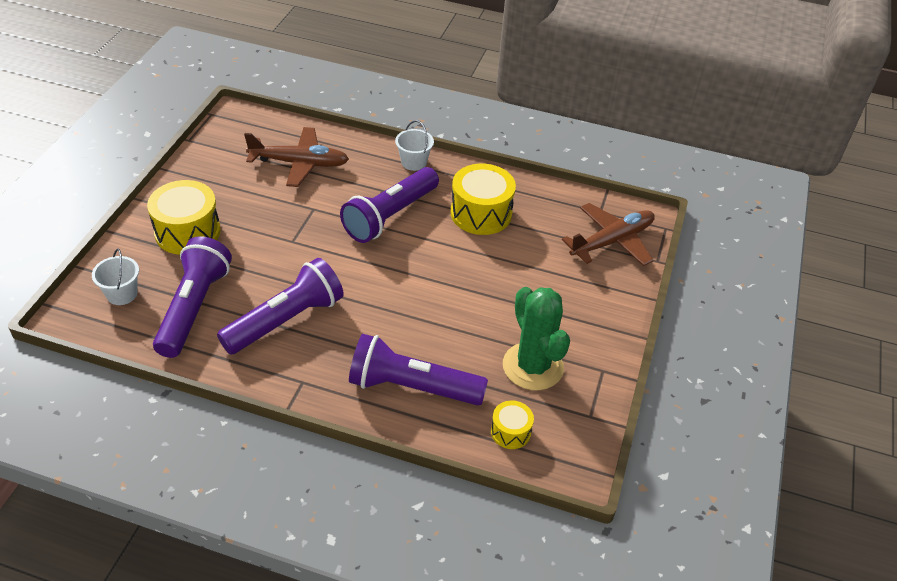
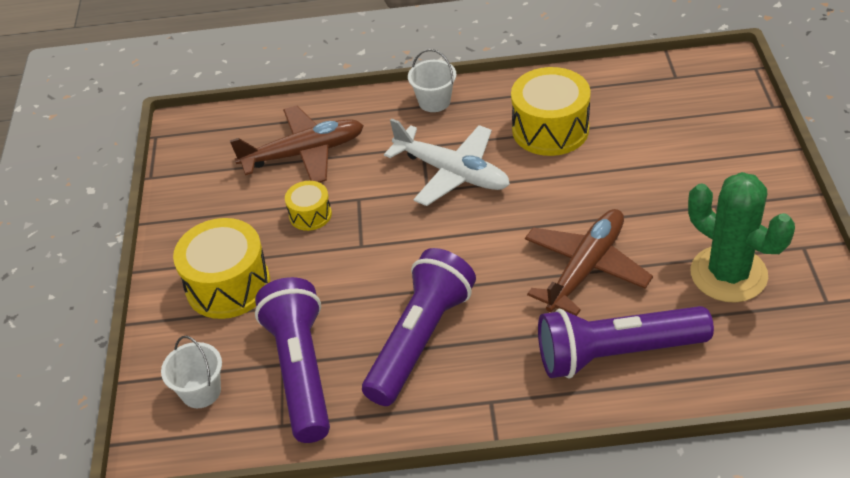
camera: 15 degrees left, 0 degrees up
(390, 216) = (451, 172): purple flashlight -> white plane
(510, 432) = (757, 356): yellow drum -> yellow drum (310, 215)
(611, 241) = (711, 104): brown plane -> brown plane (585, 268)

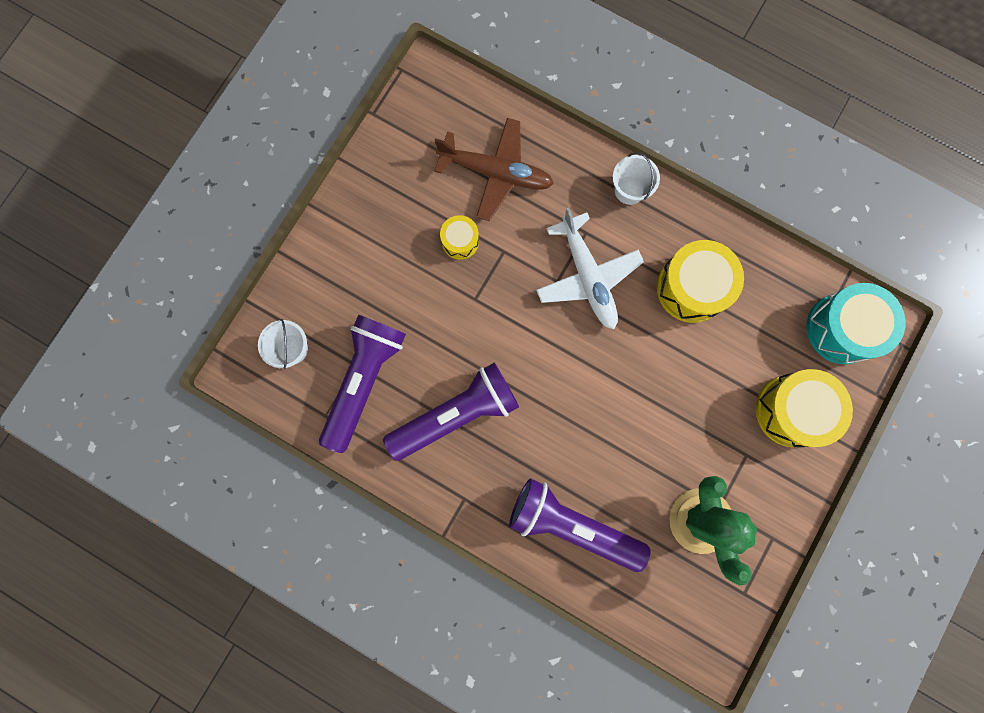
camera: 30 degrees right, 35 degrees up
(228, 285) = (363, 267): yellow drum -> yellow drum (791, 410)
(585, 268) = (609, 439): brown plane -> none
(699, 85) = (842, 328): none -> turquoise drum

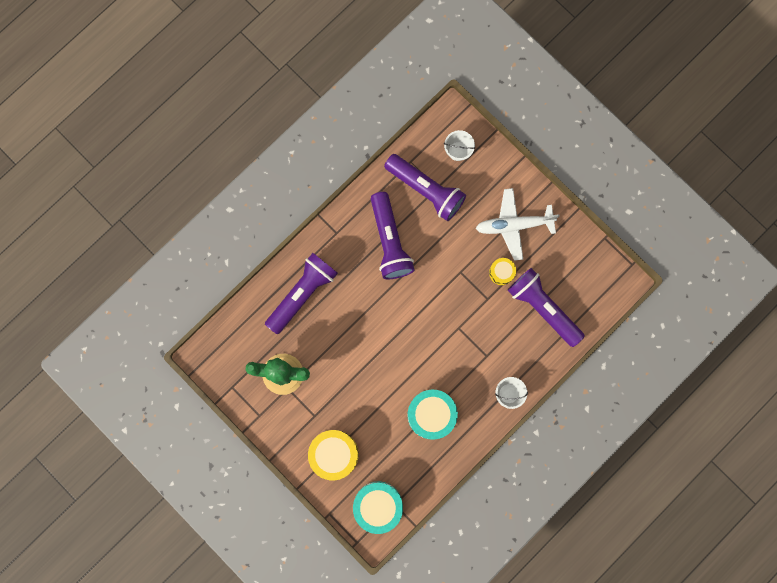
camera: 105 degrees right, 0 degrees up
(495, 172) = (543, 308): brown plane -> purple flashlight
(587, 276) = (456, 348): white plane -> white plane (514, 225)
(692, 288) = (431, 415): yellow drum -> turquoise drum

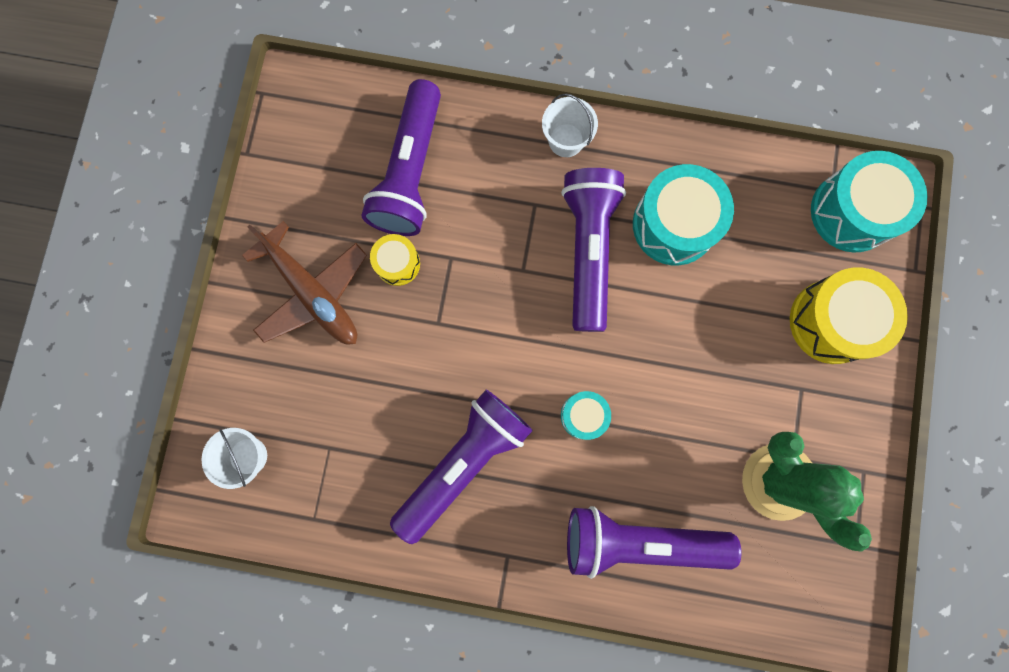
camera: 125 degrees left, 0 degrees up
(372, 308) = (583, 415): none -> turquoise drum
(426, 190) = (345, 462): purple flashlight -> purple flashlight (588, 251)
(514, 225) = (312, 292): white plane -> brown plane

